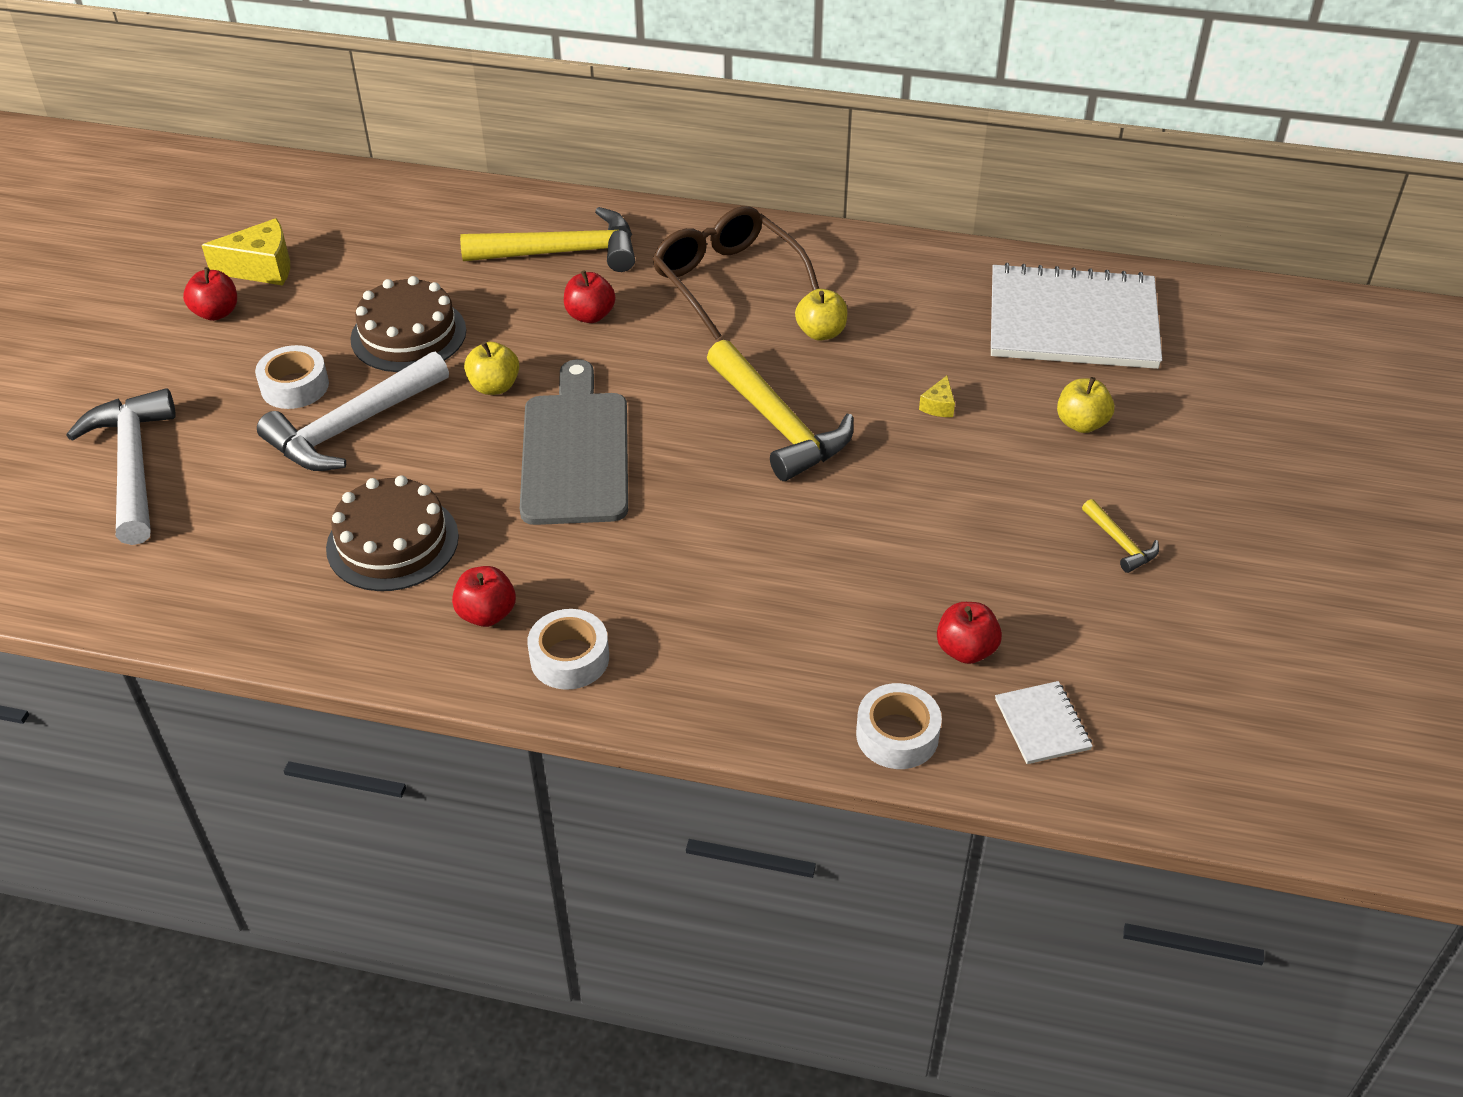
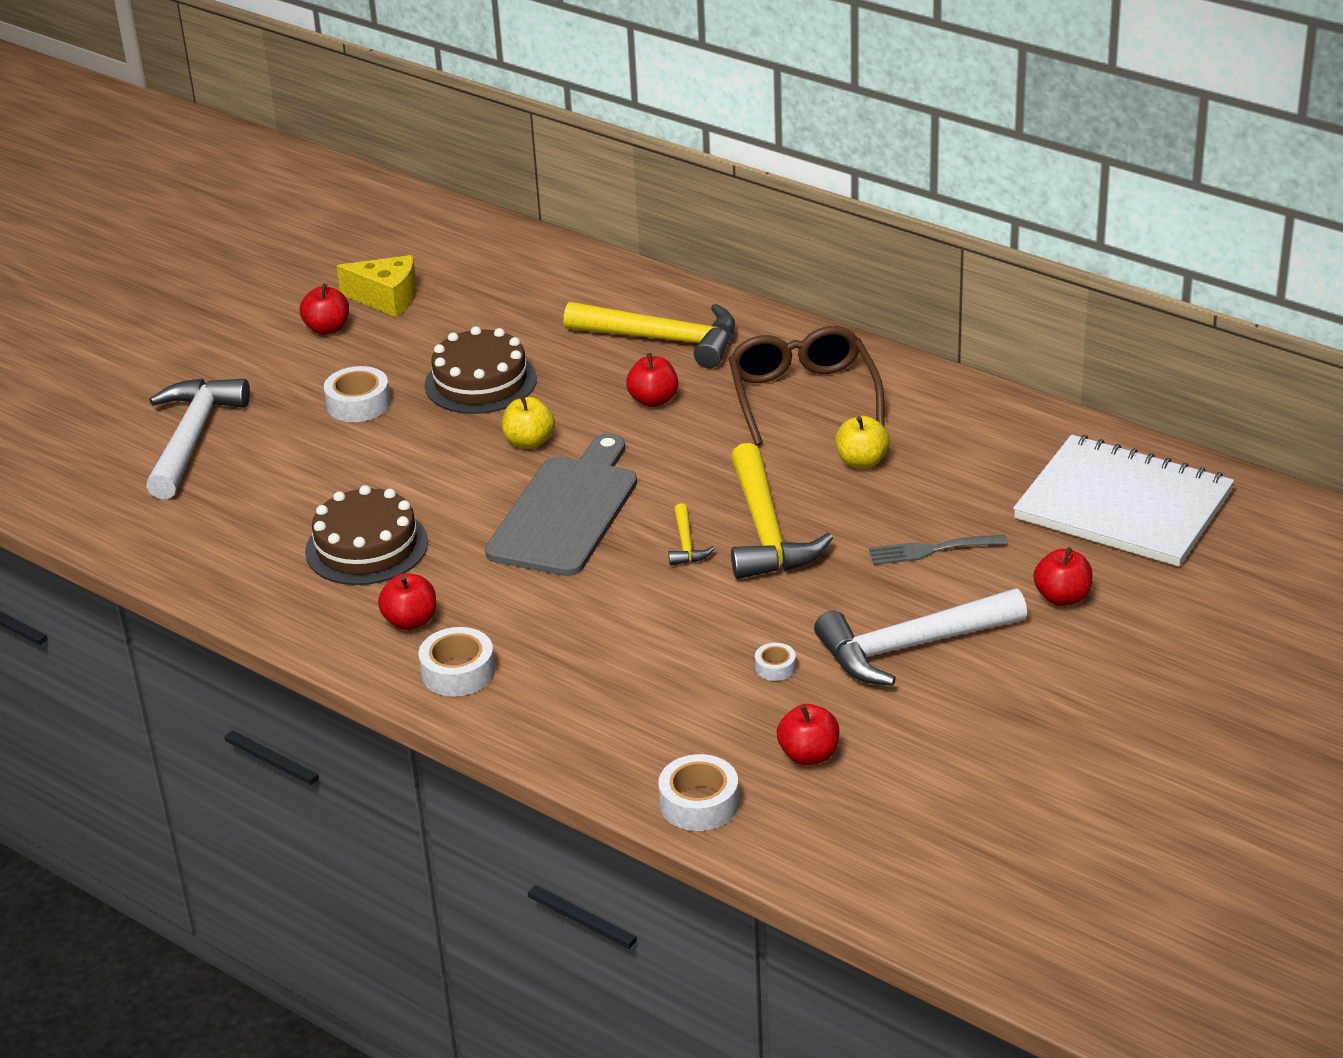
camera: 25 degrees right, 10 degrees down
(352, 426) = (387, 447): white hammer -> white hammer (911, 646)
(876, 565) = (775, 667): none -> white tape
(938, 406) = (931, 550): yellow cheese -> grey fork
(1042, 724) = (836, 830): white notebook -> none
(1081, 423) = (1062, 597): yellow apple -> red apple
(1120, 543) = (1022, 707): yellow hammer -> yellow hammer (686, 544)

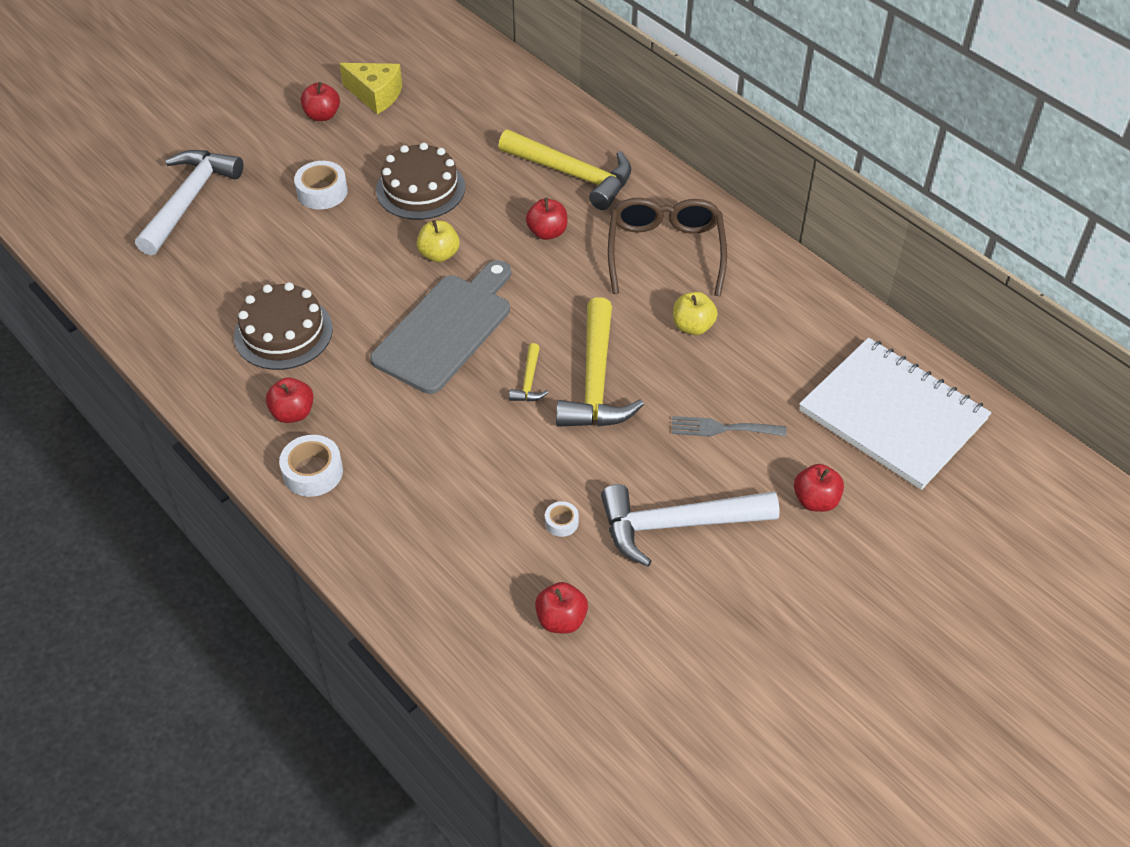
camera: 10 degrees right, 15 degrees up
(699, 803) = (458, 650): white tape -> none

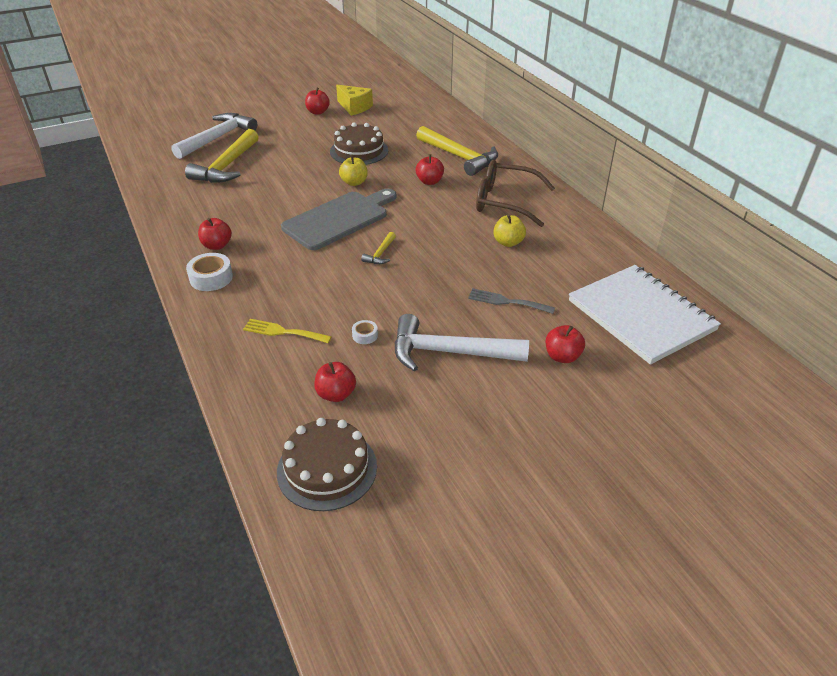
camera: 15 degrees right, 10 degrees down
(283, 332) = (235, 205): brown cake -> brown cake (327, 469)
(322, 192) = (298, 144): white tape -> none
(452, 540) = (283, 332): none -> yellow fork
(595, 381) = (426, 261): yellow hammer -> yellow hammer (227, 166)
(665, 252) = (505, 202): brown glasses -> brown glasses turned 90 degrees counterclockwise

